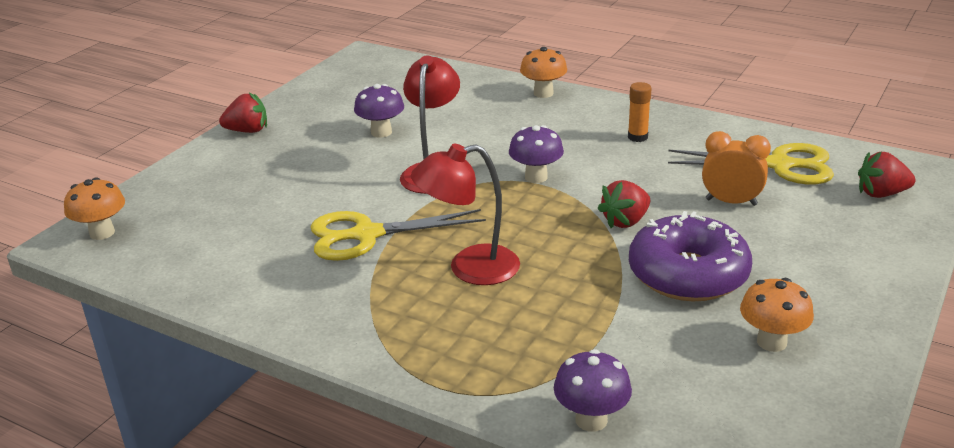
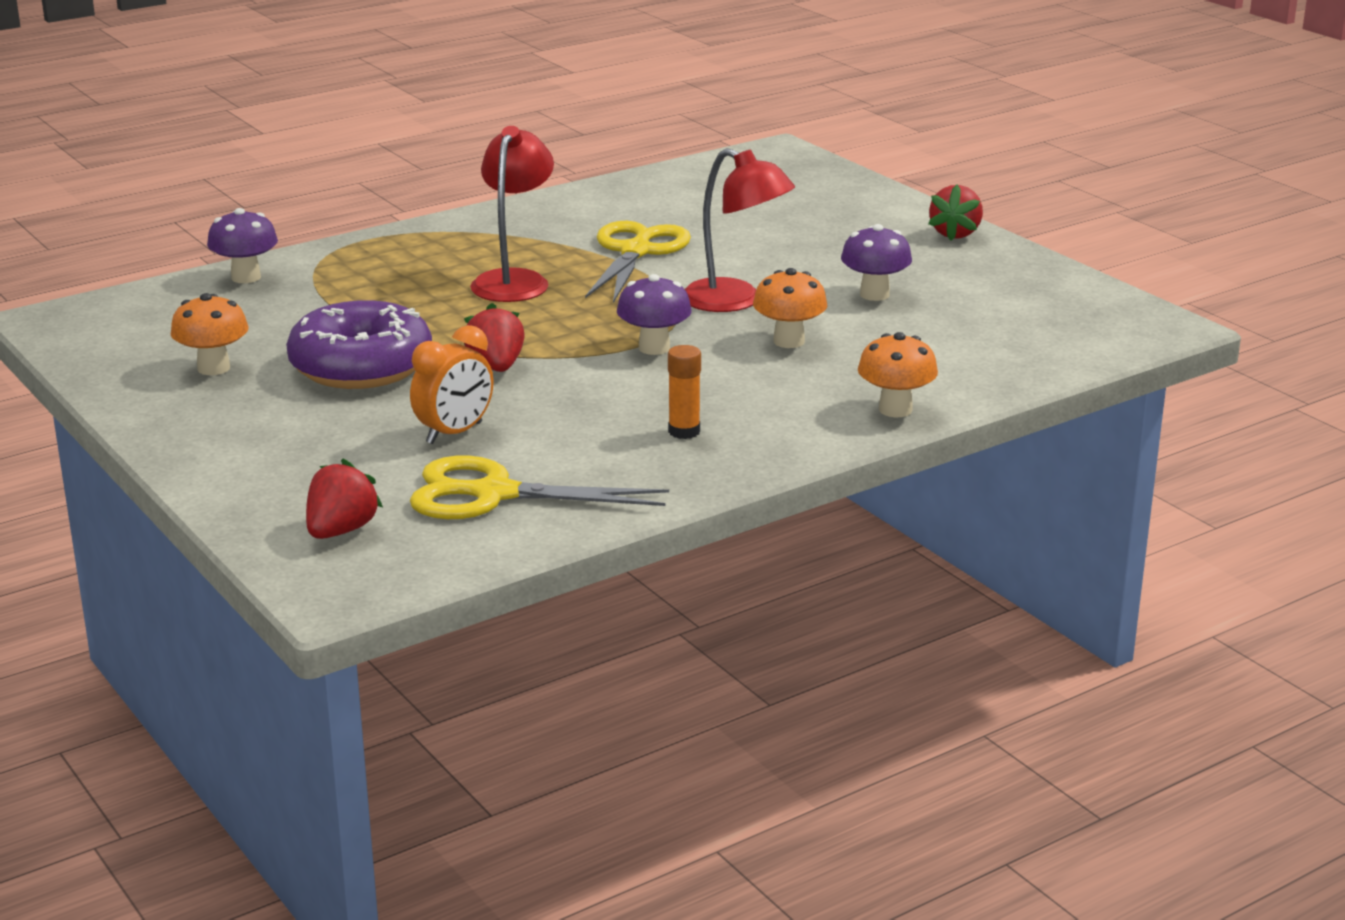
camera: 115 degrees right, 5 degrees down
(102, 233) = (779, 161): orange mushroom -> orange mushroom (789, 341)
(779, 165) = (494, 494): yellow scissors -> yellow scissors turned 60 degrees clockwise

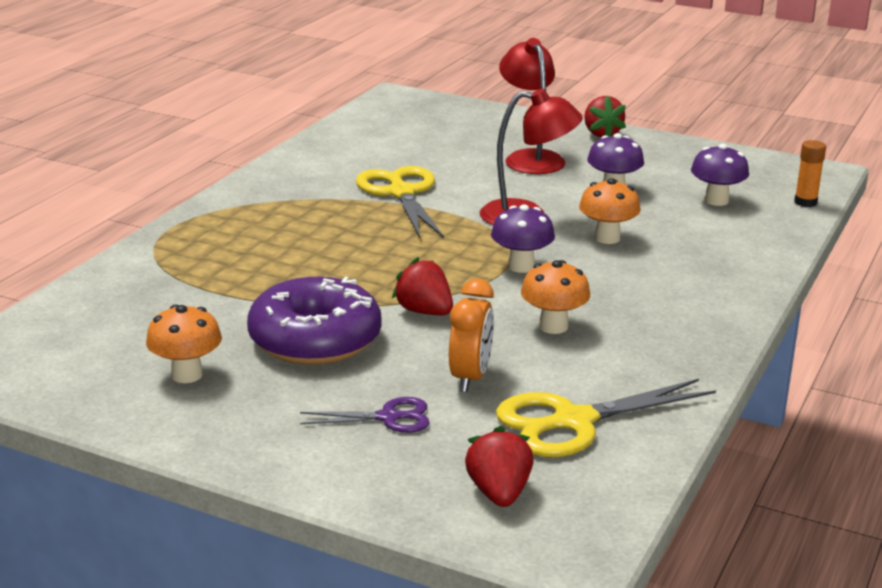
camera: 30 degrees left, 0 degrees up
(246, 277) = (106, 285): purple mushroom -> purple mushroom (716, 200)
(333, 446) = (388, 417): none -> purple scissors
(514, 280) = (340, 236): red lamp -> red lamp (530, 158)
(684, 431) = (636, 328): orange glue stick -> orange glue stick (805, 202)
(895, 410) = (750, 272): orange mushroom -> orange mushroom (553, 326)

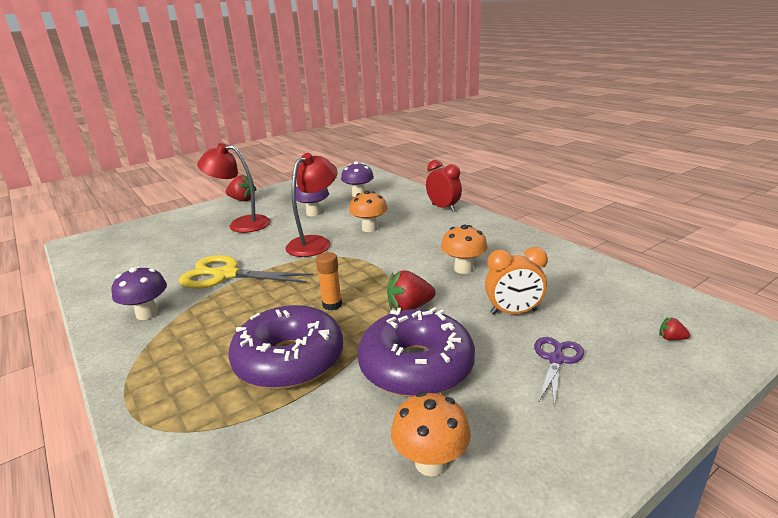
camera: 60 degrees left, 0 degrees up
(277, 275) = (289, 360): none -> purple donut
(470, 378) = (513, 312): orange clock -> orange clock turned 135 degrees clockwise
(499, 493) = (671, 338): red strawberry -> red strawberry, size x0.48
(521, 266) = (378, 260): purple mushroom -> purple mushroom (147, 314)
(573, 421) = (584, 291): yellow scissors -> none
(744, 273) = (443, 208): none -> red clock
(805, 202) = (383, 179): orange glue stick -> orange glue stick (332, 305)

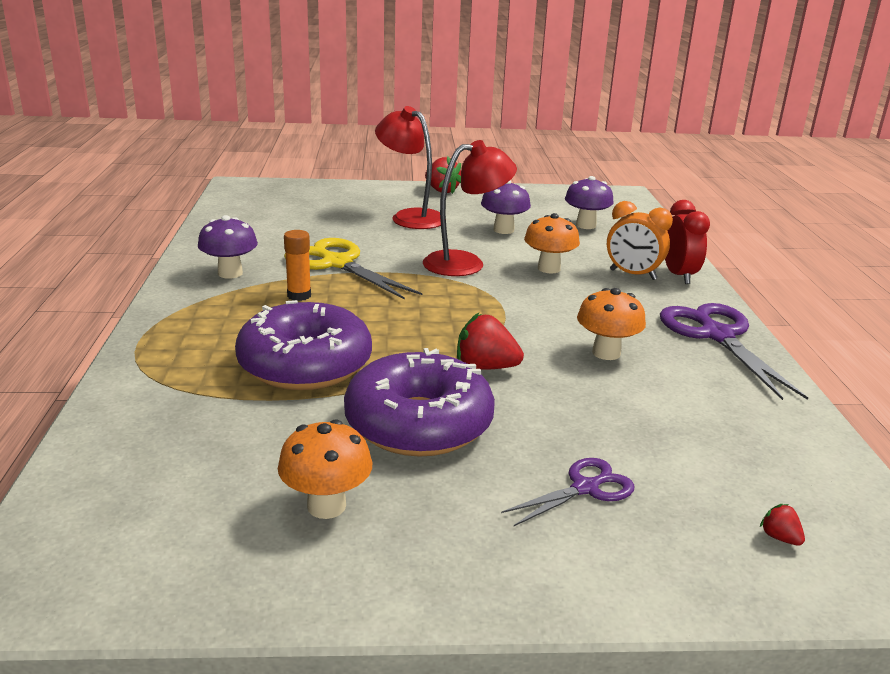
camera: 30 degrees right, 0 degrees up
(332, 305) = (406, 332): orange glue stick -> orange glue stick (299, 295)
(503, 235) = (717, 336): none -> purple scissors
(513, 312) = (603, 421): orange clock -> orange clock (633, 275)

